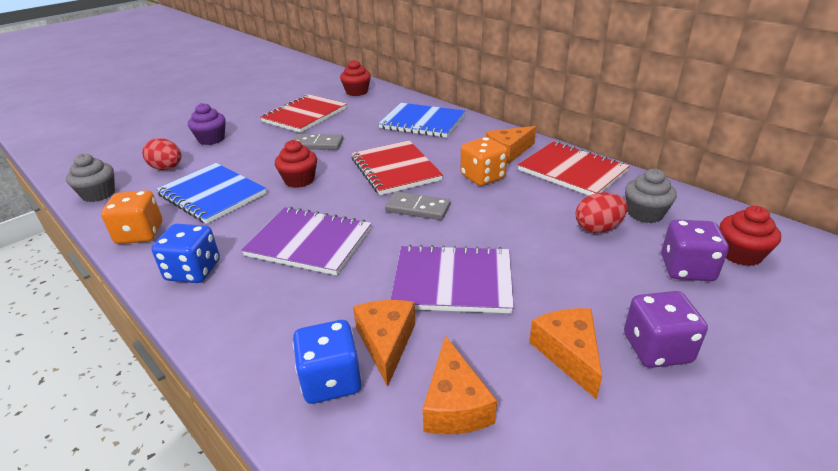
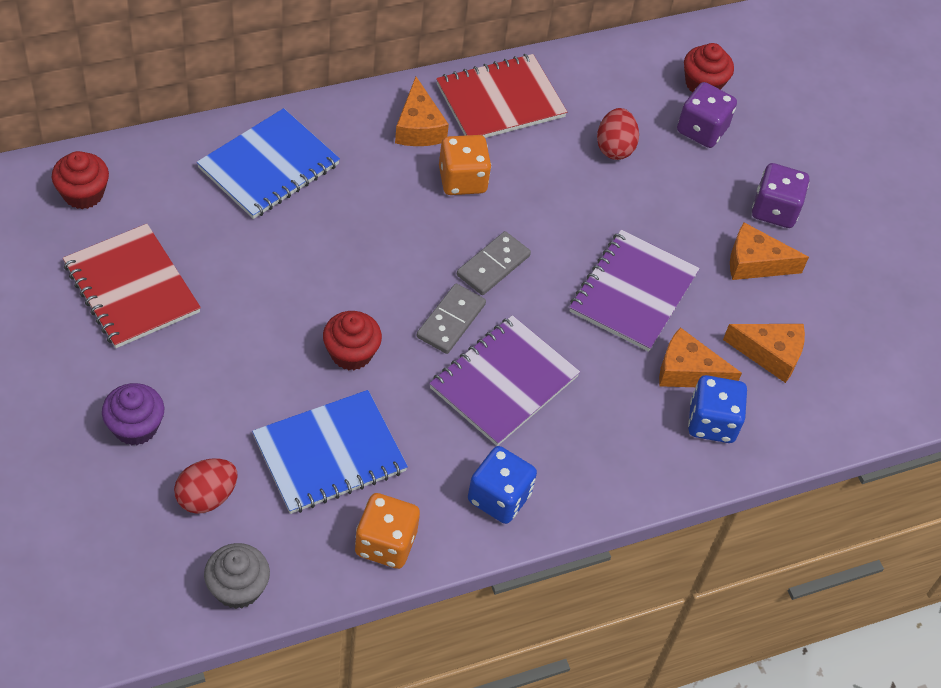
camera: 75 degrees left, 20 degrees up
(317, 144) = (254, 304): grey domino -> grey domino (450, 320)
(395, 169) = (389, 249): red notebook -> none
(645, 213) = (611, 100): grey cupcake -> none

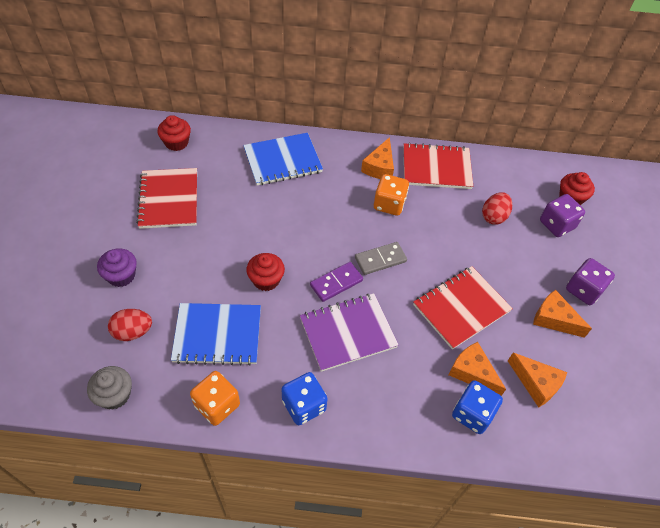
camera: 30 degrees right, 0 degrees up
(450, 320) = (336, 283): grey domino -> purple domino
(633, 292) = (461, 308): purple notebook -> red notebook

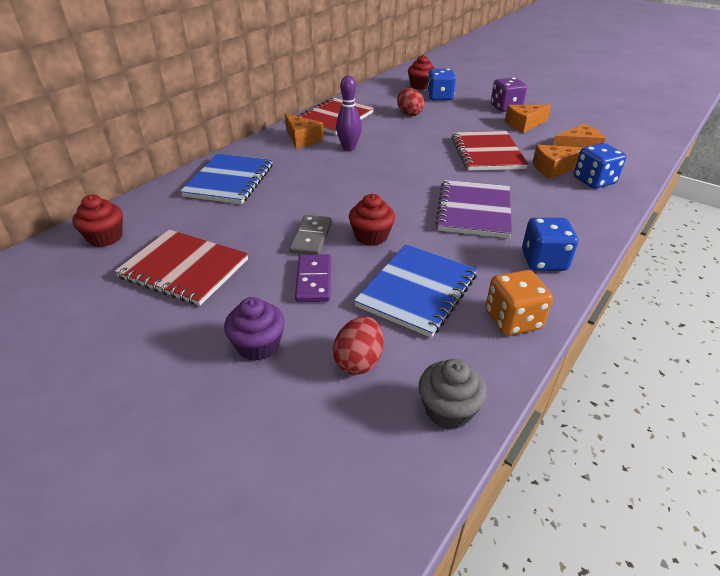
camera: 55 degrees left, 15 degrees down
(336, 283) = (411, 199): purple domino -> purple domino (313, 280)
(380, 260) = (406, 170): grey domino -> grey domino (311, 238)
(389, 204) = (349, 148): orange dice -> purple bowling pin
(556, 224) = (439, 97): purple dice -> blue dice

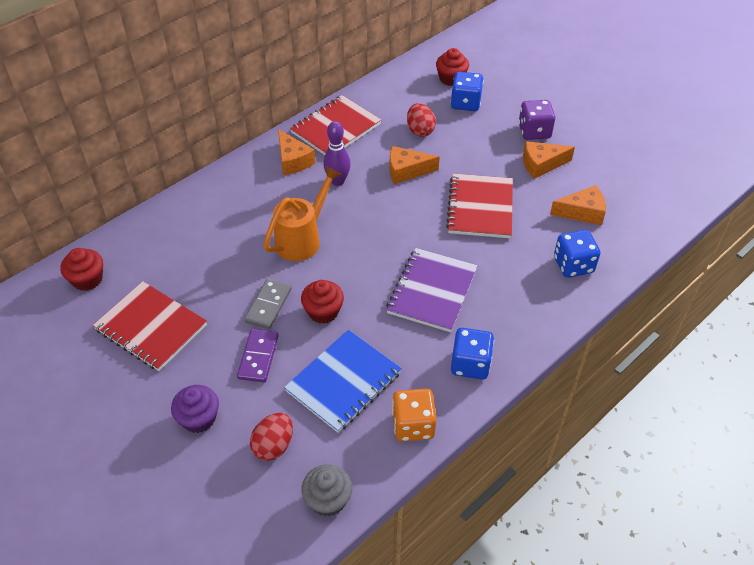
camera: 10 degrees right, 10 degrees up
(229, 181) = (208, 217): blue notebook -> none
(330, 187) = (302, 239): none -> orange watering can
(554, 168) = (540, 241): orange cheese -> orange cheese (406, 171)

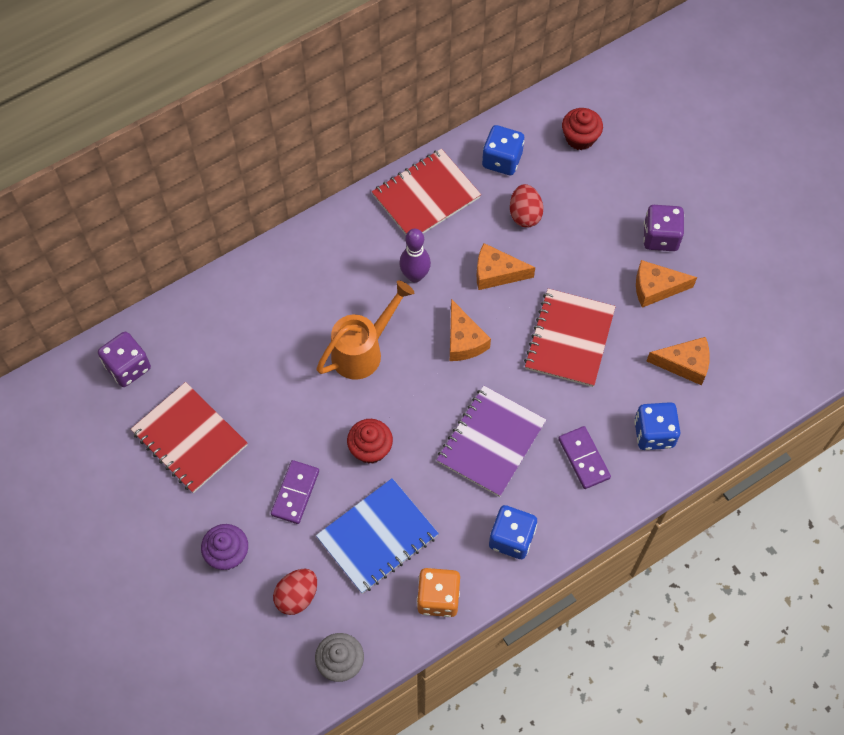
camera: 10 degrees right, 15 degrees up
(87, 279) = (128, 367): red cupcake -> purple dice
(268, 305) = (314, 432): grey domino -> none
(293, 160) = (369, 238): orange cheese -> orange cheese (464, 340)
(465, 103) = (588, 180): blue dice -> blue dice (502, 160)
(518, 292) = (583, 458): none -> purple domino

